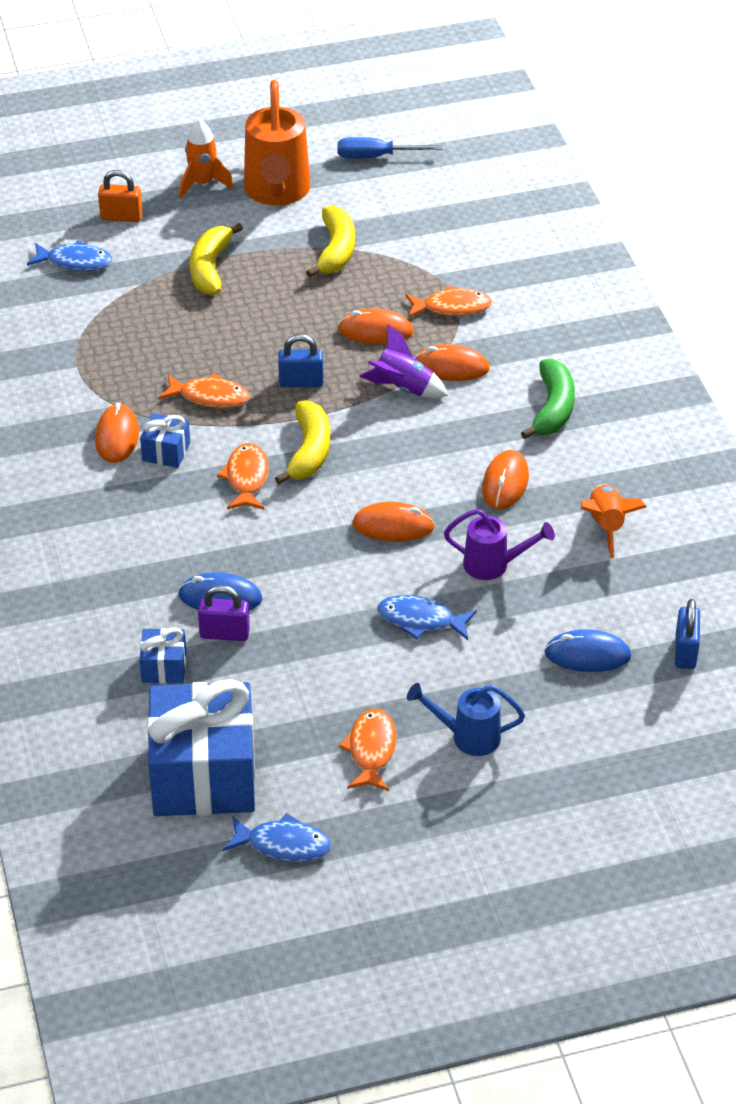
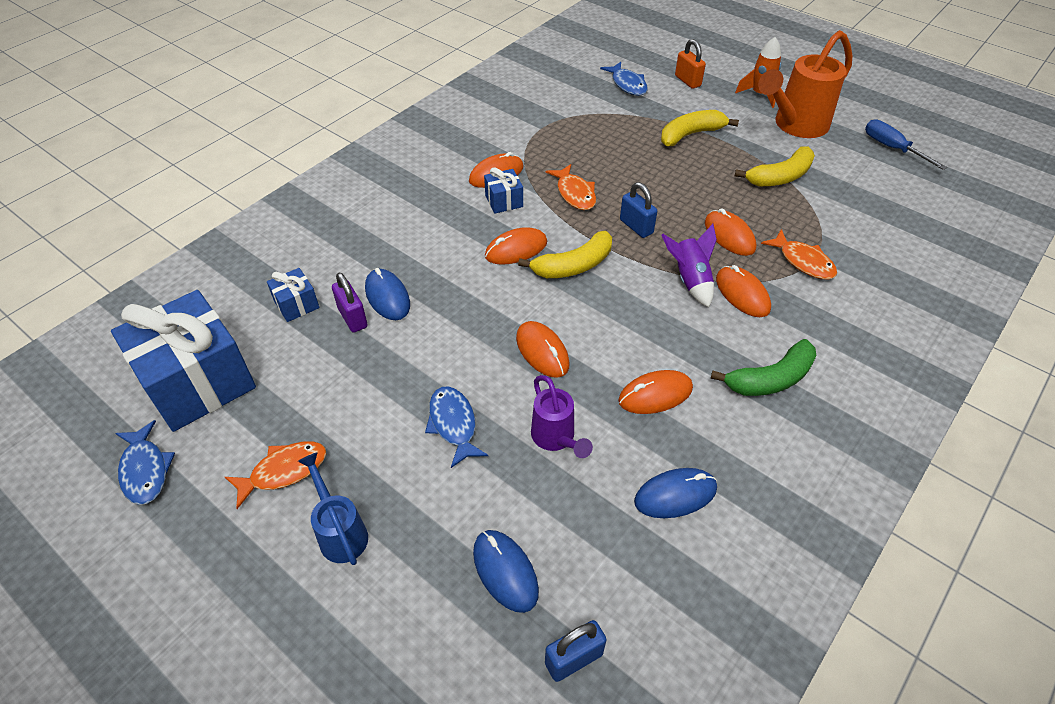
camera: 55 degrees right, 5 degrees up
(246, 478) = (516, 249): orange fish -> orange mouse
(606, 526) = (675, 495): orange rocket -> blue mouse

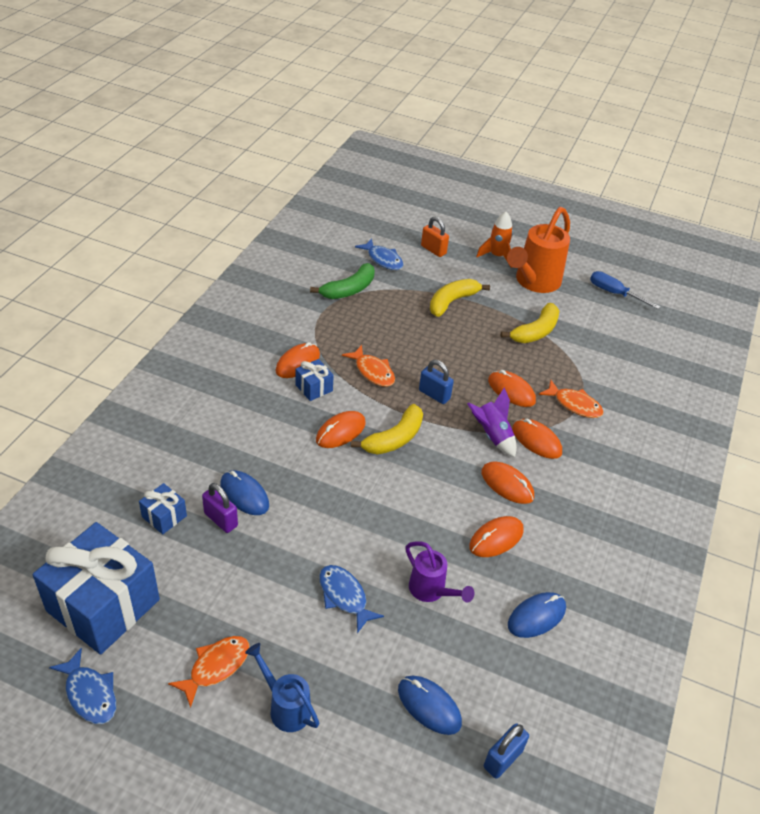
camera: 20 degrees left, 5 degrees down
(542, 351) = (395, 519): orange mouse -> orange mouse (507, 484)
(770, 379) = (578, 508): green banana -> green banana (349, 289)

